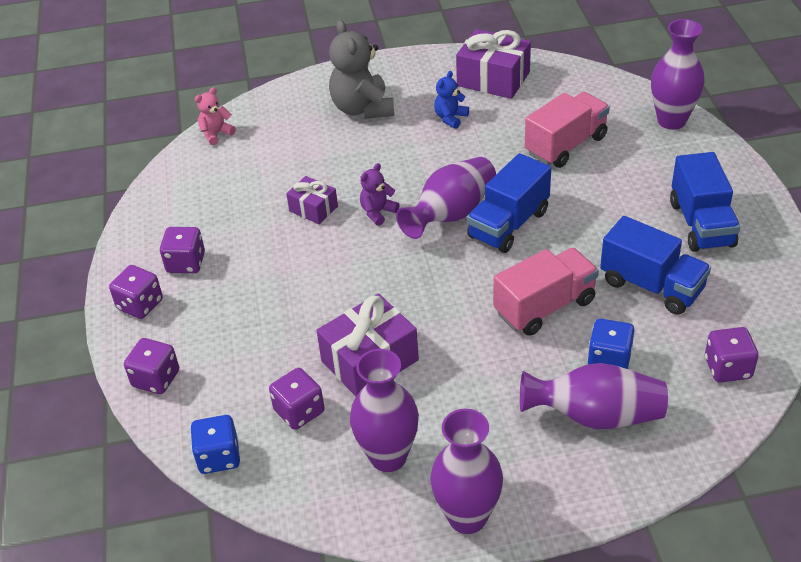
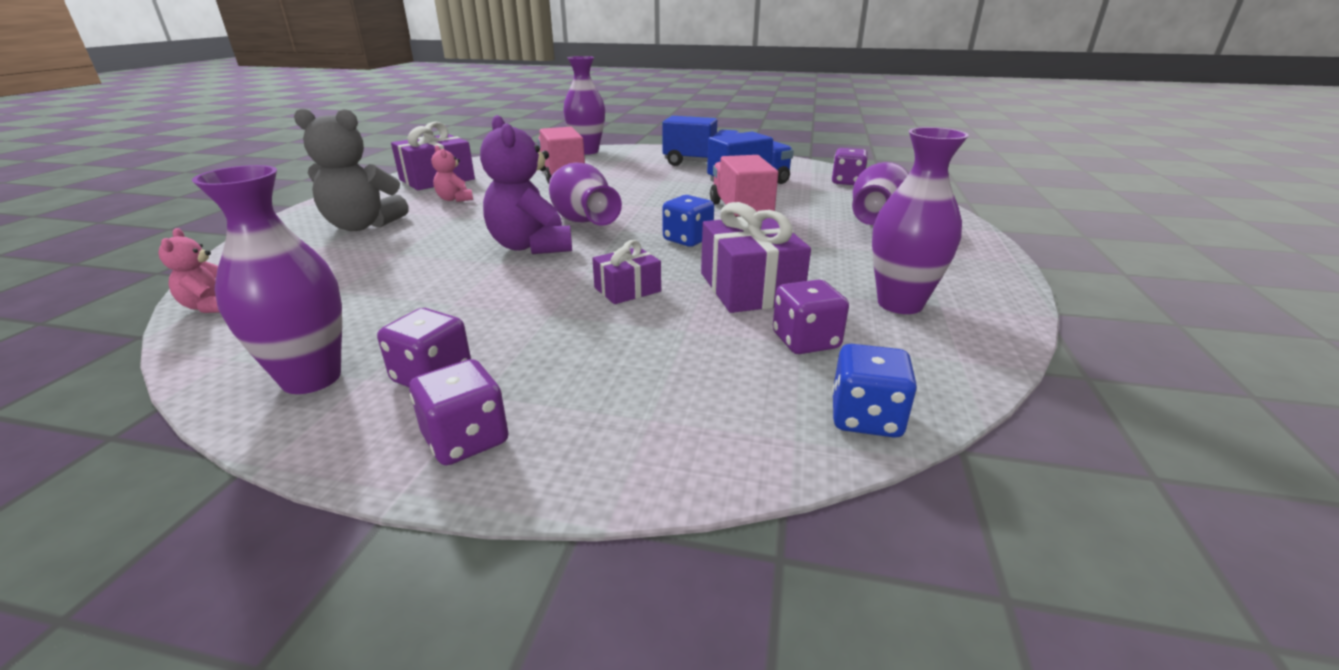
camera: 70 degrees left, 15 degrees down
(156, 379) = (660, 452): purple dice -> none
(313, 209) = (471, 274): purple gift -> purple gift (627, 289)
(378, 212) = (531, 246): purple teddy bear -> purple teddy bear, size x1.93
(450, 118) = (454, 199): blue teddy bear -> pink teddy bear
(467, 517) = (991, 283): purple vase -> purple vase (311, 378)
(508, 224) = (626, 206): blue truck -> none
(609, 359) = (817, 206): blue dice -> blue dice (687, 239)

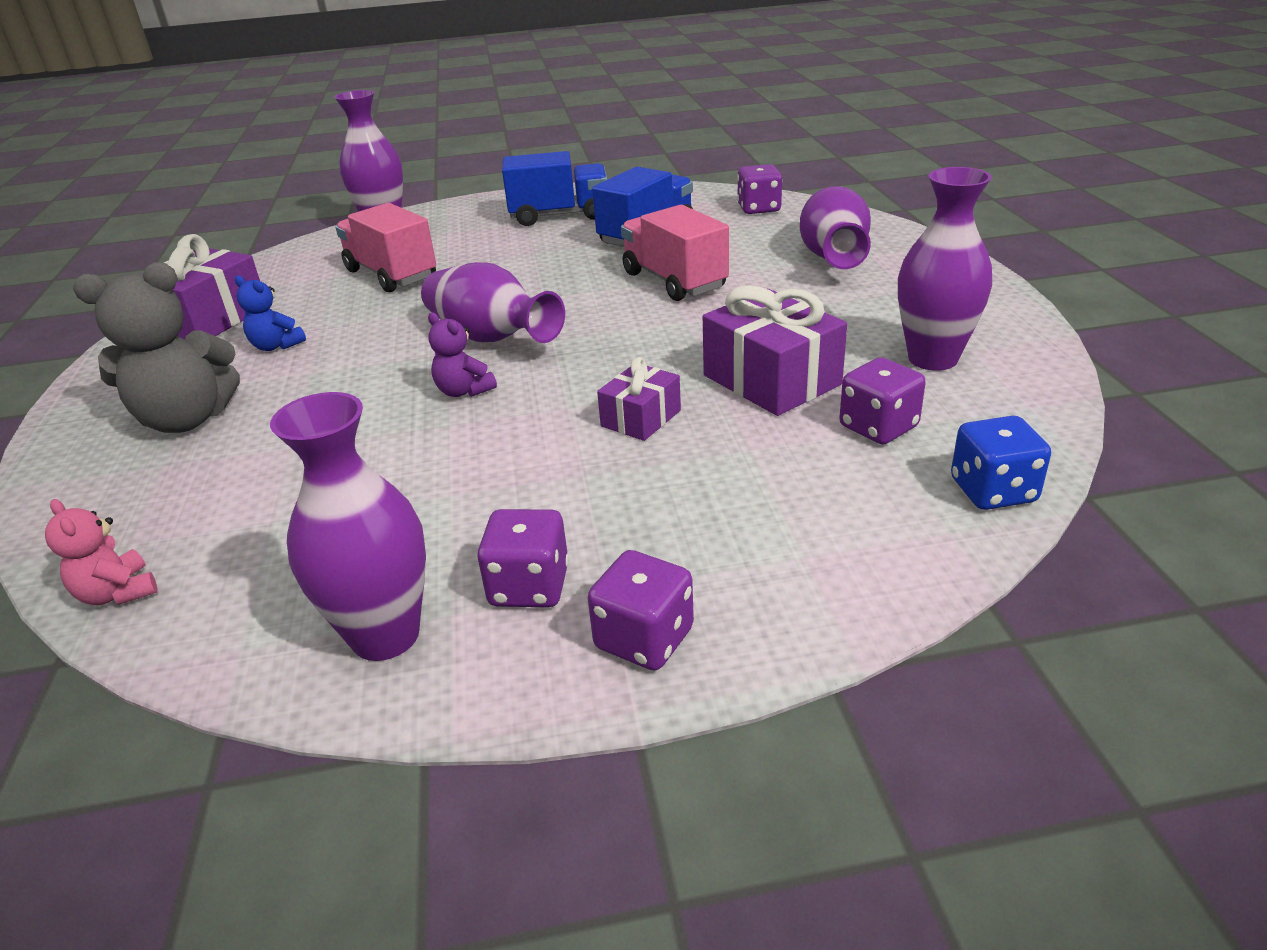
camera: 20 degrees left, 5 degrees up
(454, 199) = (276, 346): pink teddy bear -> blue teddy bear
(531, 246) = (464, 391): purple teddy bear -> purple teddy bear, size x0.52
(687, 239) = (647, 334): blue dice -> none

